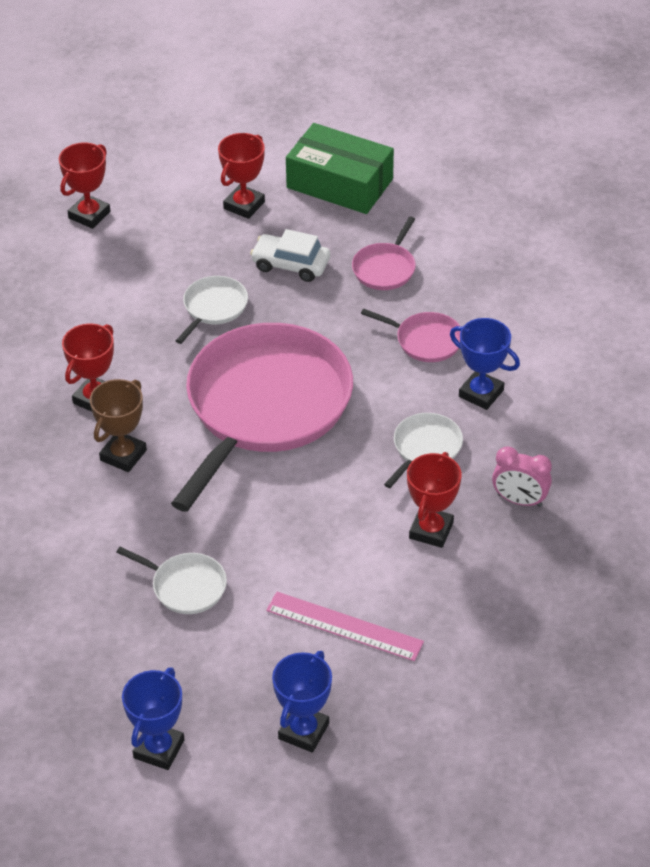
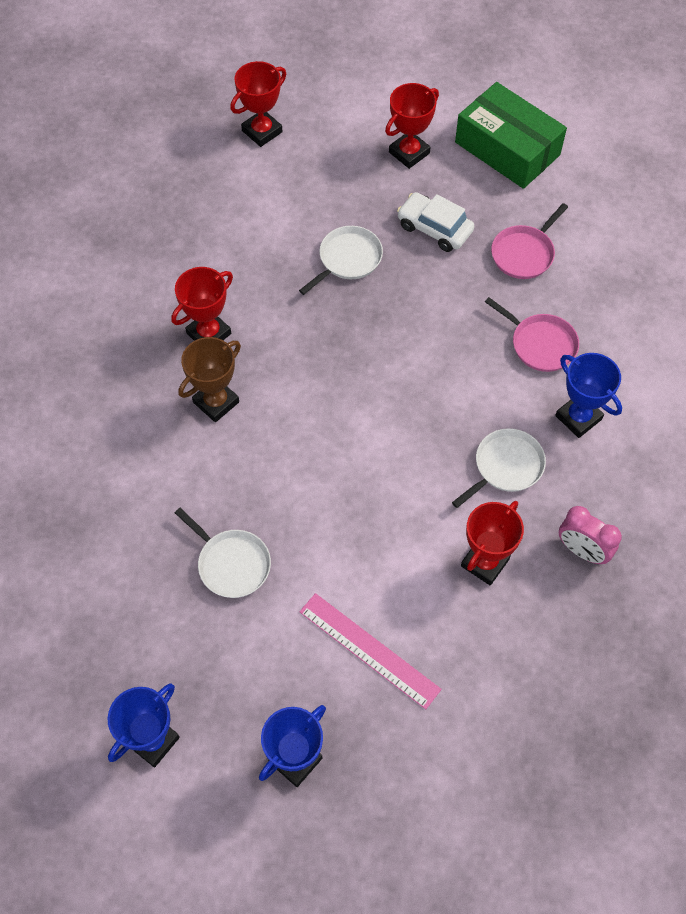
camera: 15 degrees right, 15 degrees up
(265, 406) = (364, 381): pink pan -> none

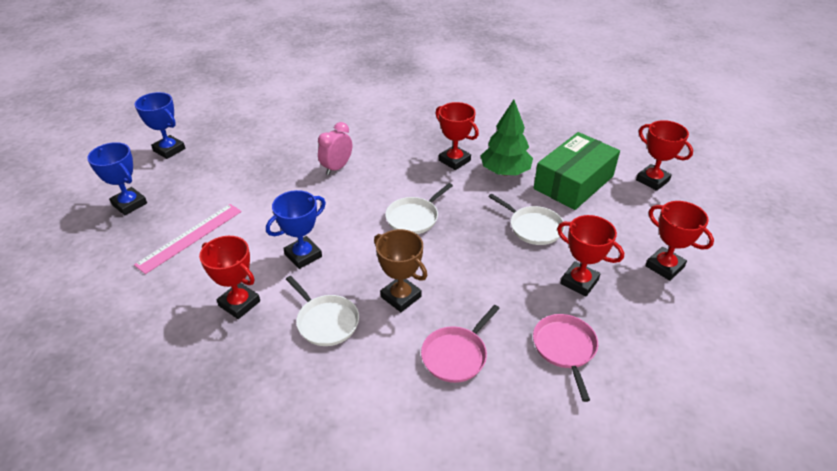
camera: 90 degrees right, 20 degrees down
(216, 402) = (398, 165): brown trophy -> brown trophy (401, 297)
(231, 563) = (274, 175): white pan -> white pan (414, 217)
(237, 277) = (505, 172): none -> green tree
(434, 228) = (579, 282): white car -> red trophy
(507, 148) = (700, 341): green box -> green box (573, 182)
(524, 253) = (565, 348): pink pan -> pink pan turned 45 degrees clockwise
(578, 417) = (372, 380): blue trophy -> blue trophy (303, 255)
(582, 551) = (232, 372): pink clock -> pink clock (337, 168)

